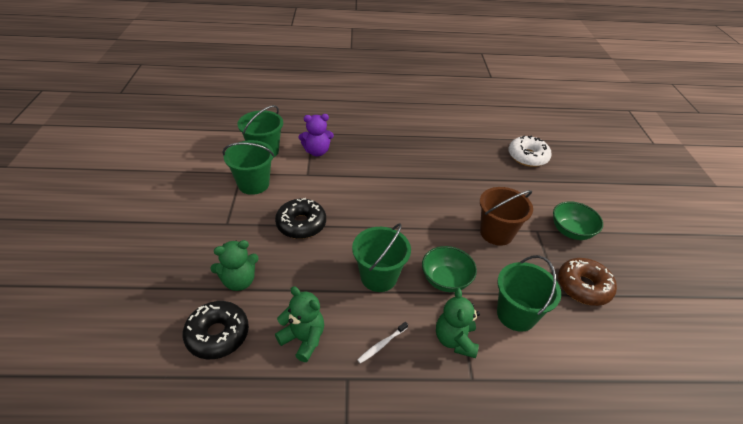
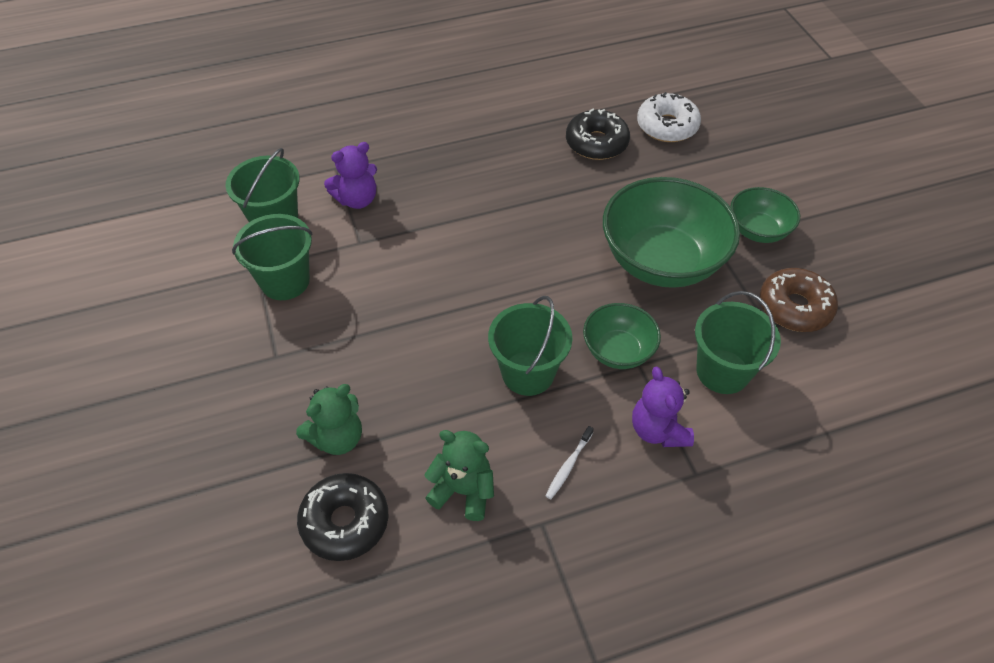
camera: 15 degrees left, 10 degrees up
(301, 224) = (386, 326): black donut -> black donut (596, 143)
(455, 340) = (658, 430): green teddy bear -> purple teddy bear
(496, 233) = (661, 261): brown bucket -> green bowl

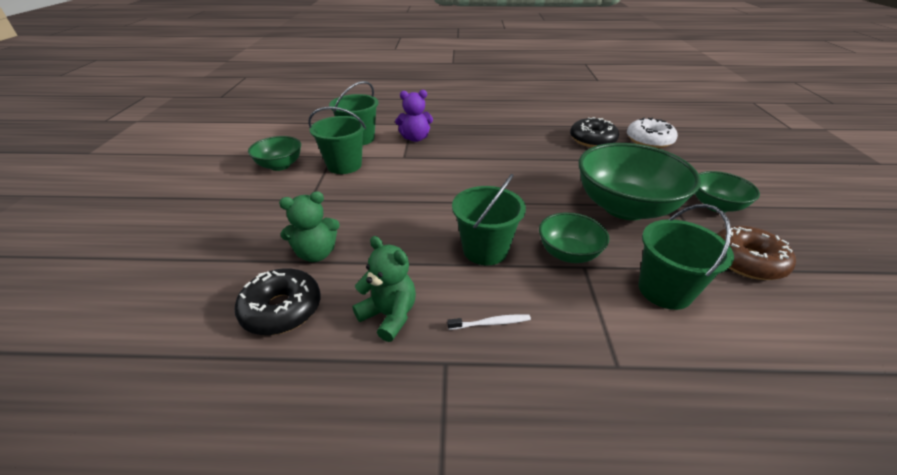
camera: 20 degrees right, 15 degrees down
(192, 306) = (280, 165): none -> green bowl
(568, 466) = (491, 323): white toothbrush -> white toothbrush turned 150 degrees counterclockwise
(658, 430) = (588, 318): purple teddy bear -> none

